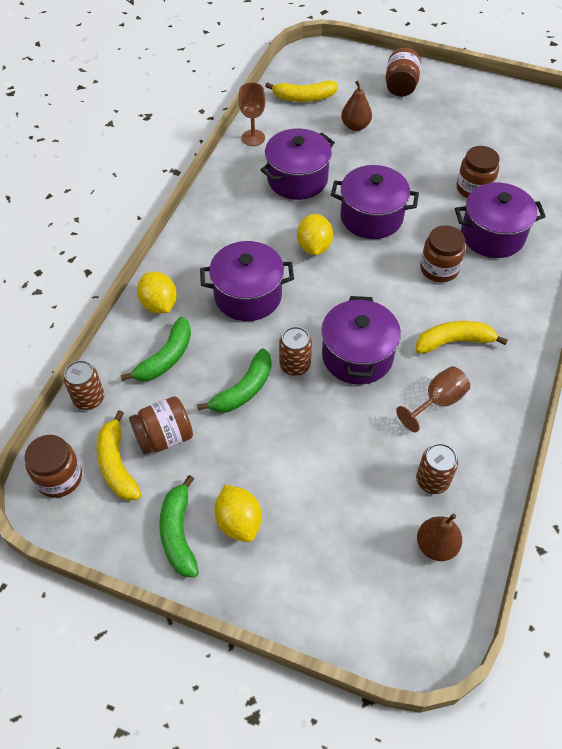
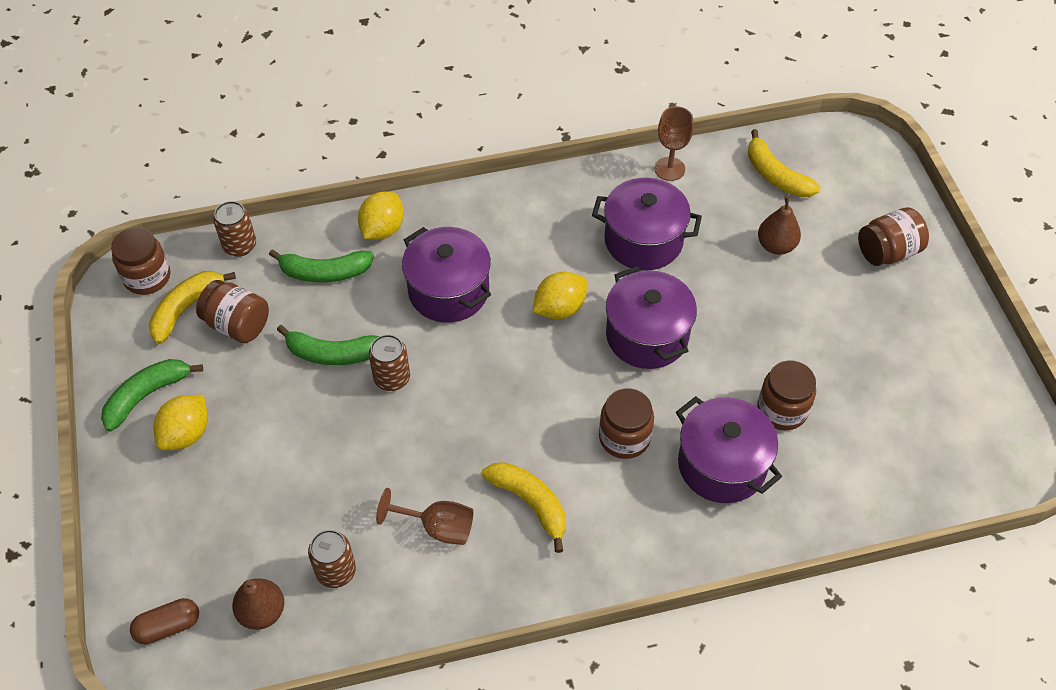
camera: 55 degrees right, 0 degrees up
(357, 356) = (443, 425): purple pot -> none
(407, 619) = (168, 626): none -> brown capsule

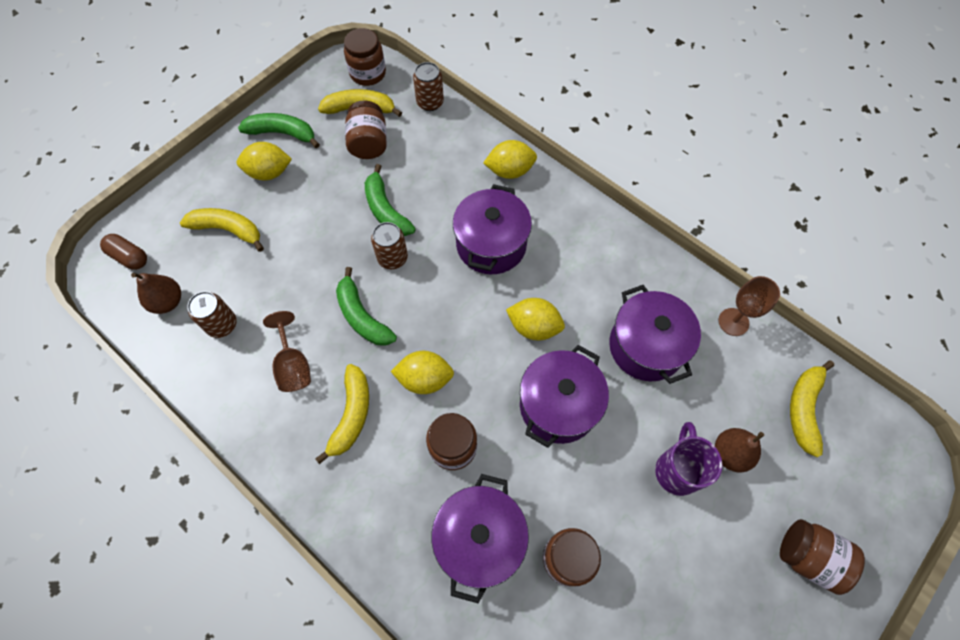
camera: 55 degrees right, 10 degrees up
(223, 509) = (228, 230): none -> yellow banana
(324, 272) = (447, 162): green banana -> green banana (362, 316)
(541, 422) = (424, 379): none -> yellow lemon
(764, 289) = (677, 470): none -> purple mug

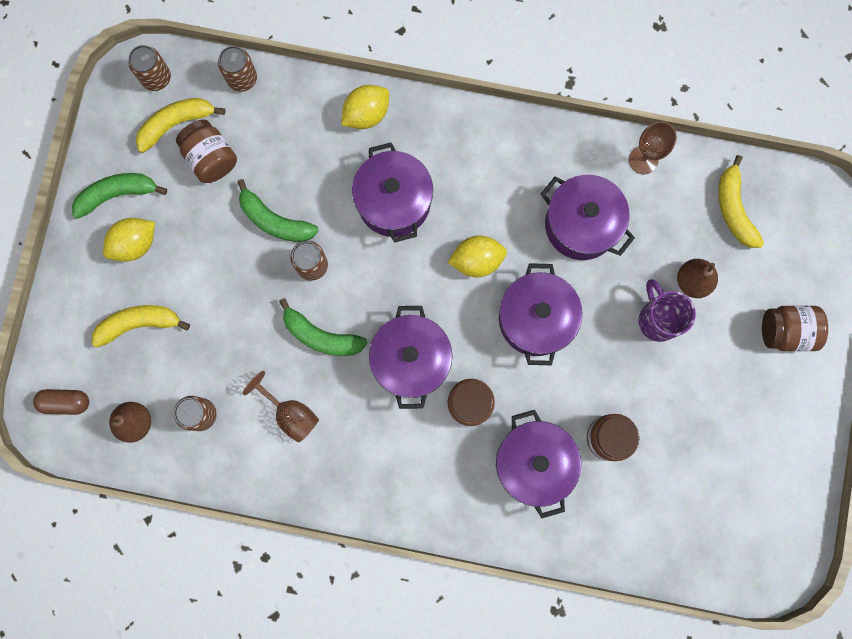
camera: 30 degrees left, 15 degrees up
(351, 415) = (369, 426): yellow banana -> none
(368, 73) = (156, 78): brown jar -> brown can
(424, 379) = (411, 360): yellow lemon -> purple pot

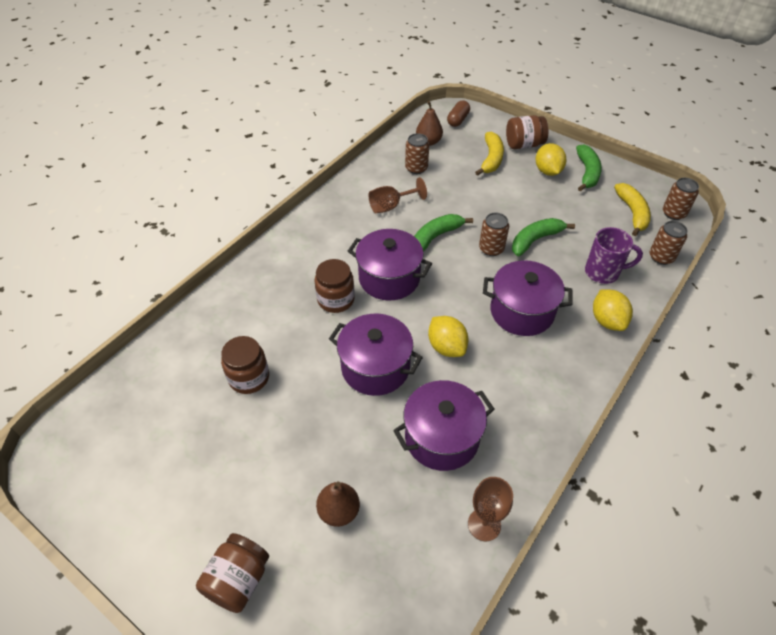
camera: 115 degrees right, 30 degrees down
(211, 158) = (598, 222): brown jar -> brown jar (524, 144)
(477, 260) = (446, 347): yellow lemon -> yellow lemon turned 45 degrees counterclockwise
(533, 463) = (266, 321): purple pot -> none
(657, 319) = (321, 462): purple mug -> purple mug (603, 272)
(734, 209) = (391, 594): yellow banana -> none

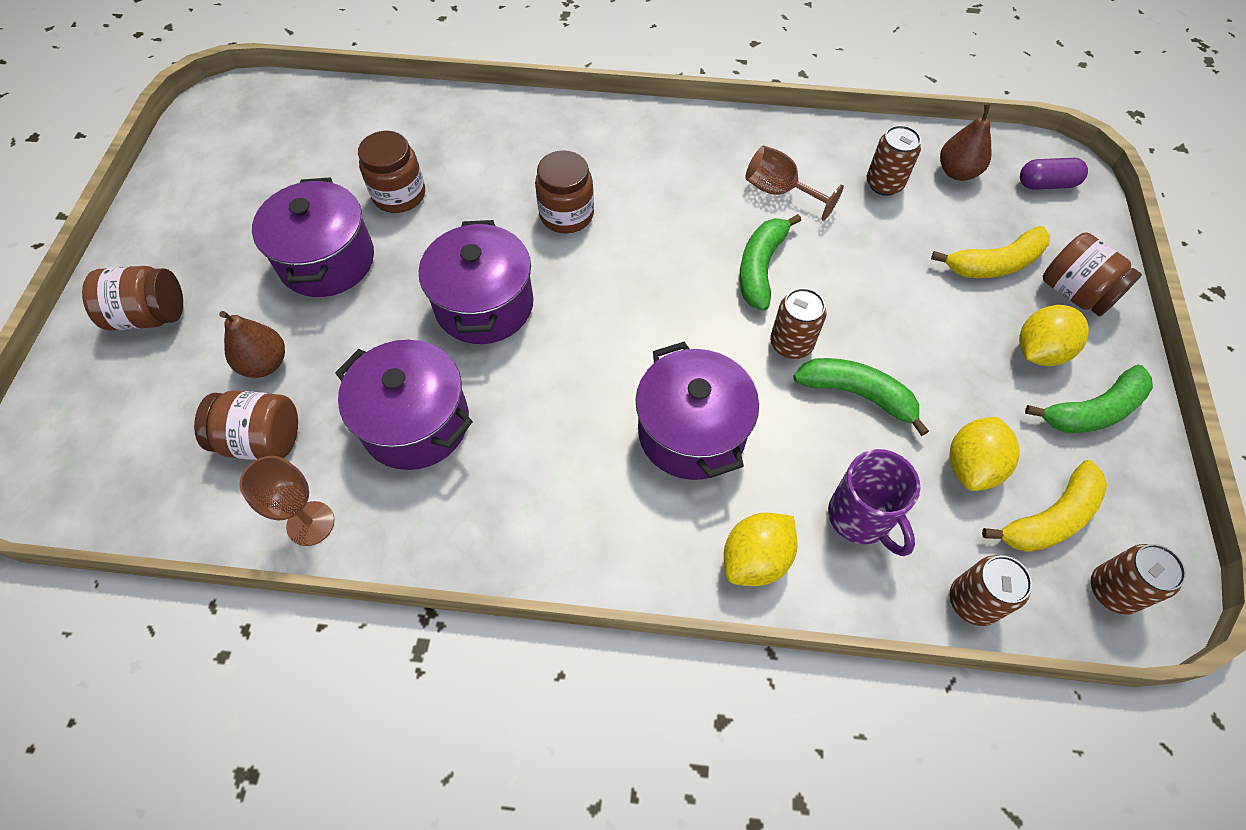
camera: 60 degrees right, 10 degrees up
(389, 278) = (642, 251): purple pot -> purple pot (327, 260)
(403, 534) = (262, 440): none -> brown jar
(435, 237) = (760, 268): green banana -> green banana turned 90 degrees counterclockwise
(446, 347) = (565, 366): yellow lemon -> yellow lemon (971, 466)
(458, 120) = (1046, 184): brown capsule -> purple capsule

